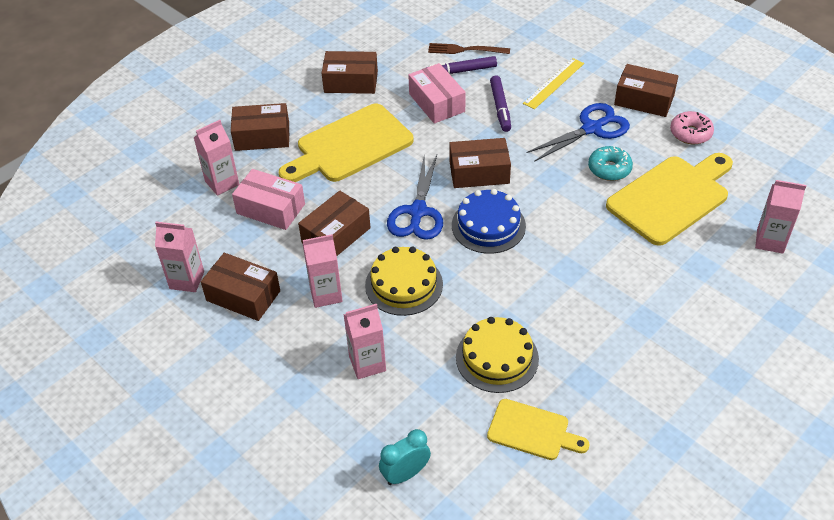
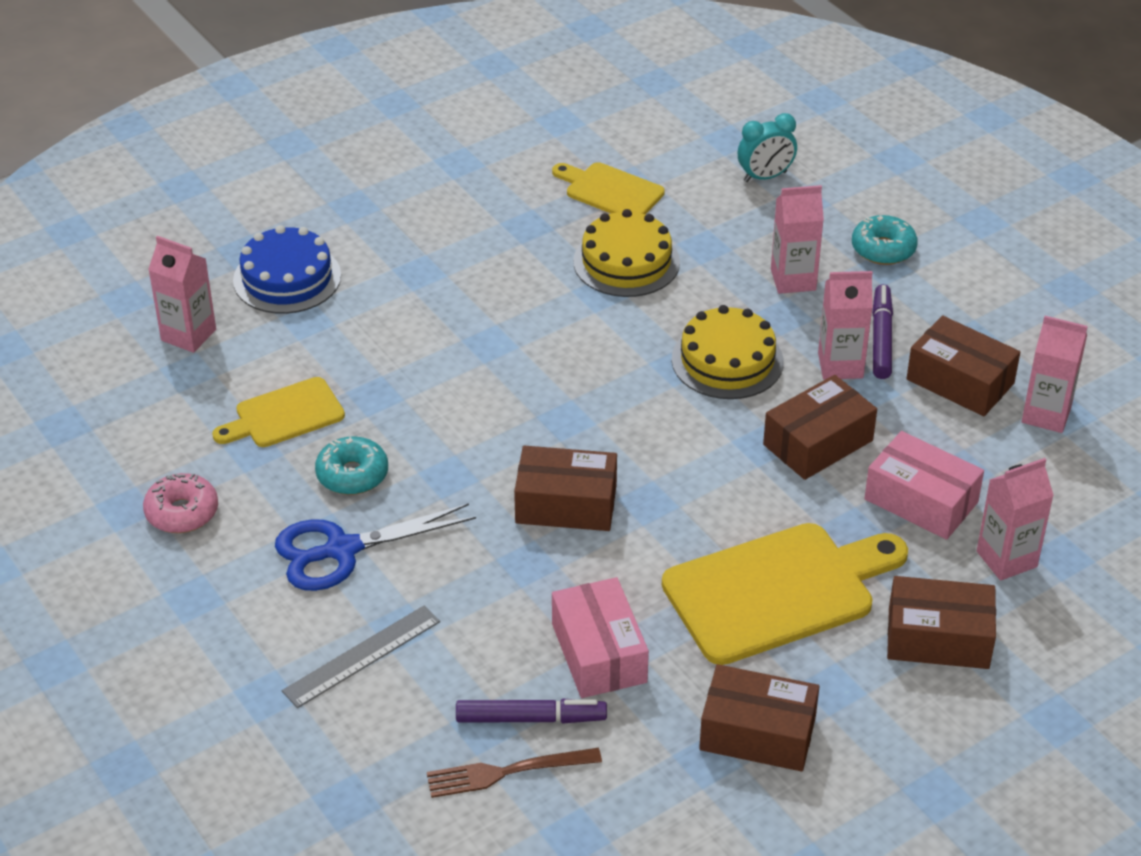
camera: 170 degrees left, 5 degrees down
(299, 408) = (883, 249): none -> turquoise donut
(418, 212) = (683, 457): blue scissors -> none
(464, 50) = (505, 773): brown fork -> brown fork turned 150 degrees clockwise
(488, 225) = (580, 419): blue cake -> blue cake (287, 278)
(500, 108) = (484, 621): purple marker -> purple marker (881, 338)
(554, 83) = (362, 656): yellow ruler -> grey ruler
(644, 100) = (218, 590): brown box -> none
(671, 197) = (284, 415): yellow cutting board -> yellow cutting board, size x0.56

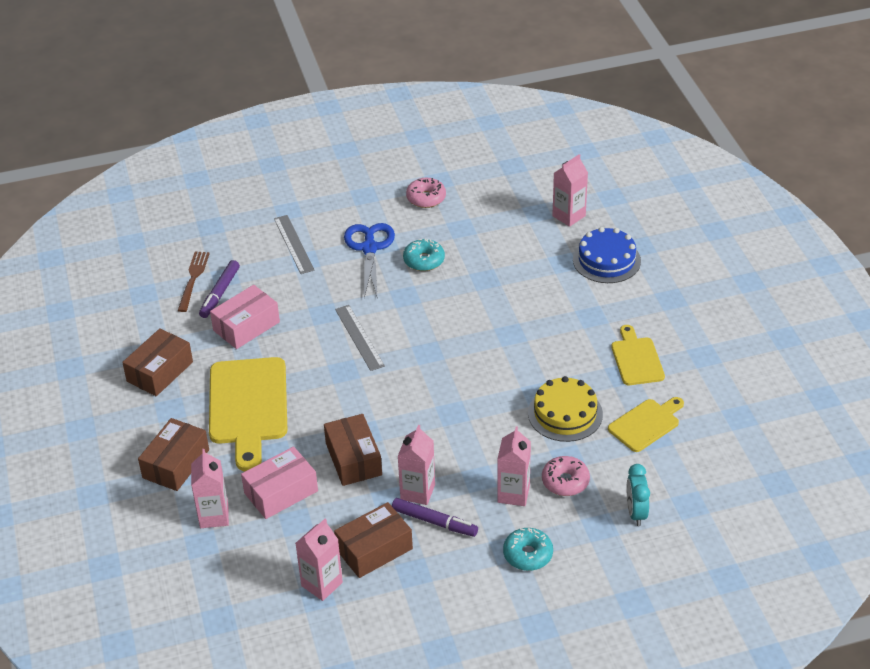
camera: 110 degrees right, 0 degrees up
(284, 415) = (484, 242): yellow cutting board -> yellow cutting board (636, 359)
(566, 504) = (359, 337): brown box -> grey ruler
(599, 653) = (246, 326): pink box -> pink box turned 45 degrees counterclockwise
(727, 360) = (447, 437): yellow cake -> none
(747, 240) = (565, 481): none -> pink donut

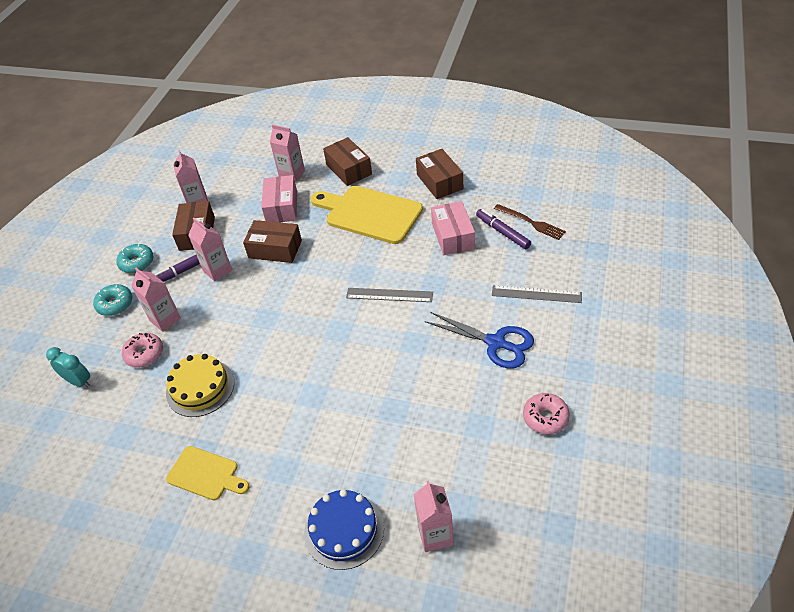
camera: 125 degrees right, 5 degrees up
(424, 260) = (451, 375): turquoise donut -> turquoise donut (137, 263)
(646, 424) = (139, 437): yellow cutting board -> none

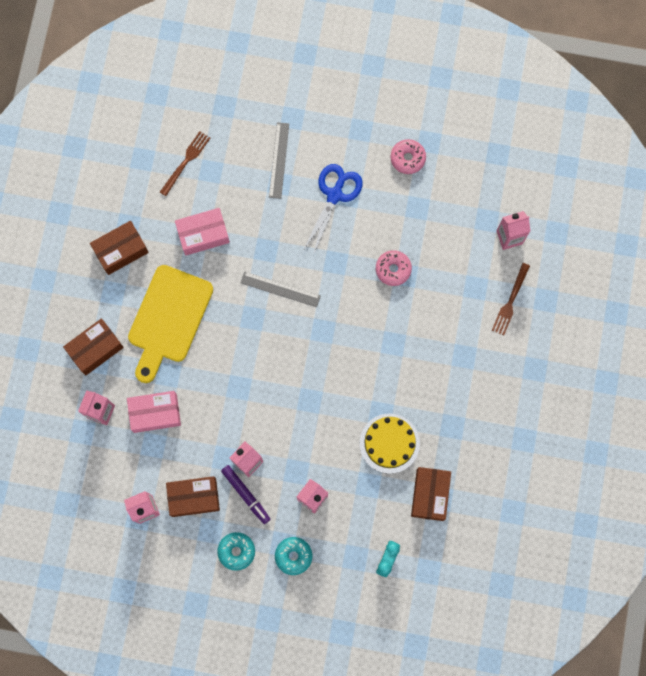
camera: 100 degrees left, 30 degrees up
(144, 354) = (354, 506): pink donut -> pink donut (393, 269)
(206, 474) = (472, 417): yellow cutting board -> none
(275, 249) = (219, 408): brown box -> brown box (430, 495)
(344, 530) = (510, 302): blue cake -> brown fork
(389, 295) = (280, 289): grey ruler -> grey ruler turned 75 degrees counterclockwise
(502, 232) = (199, 188): purple marker -> none

